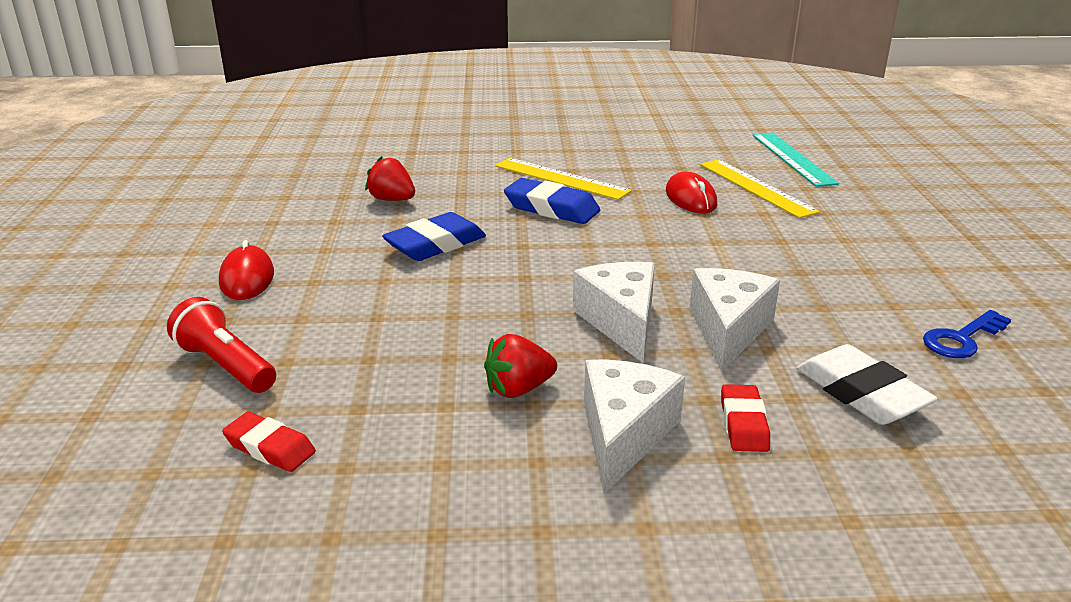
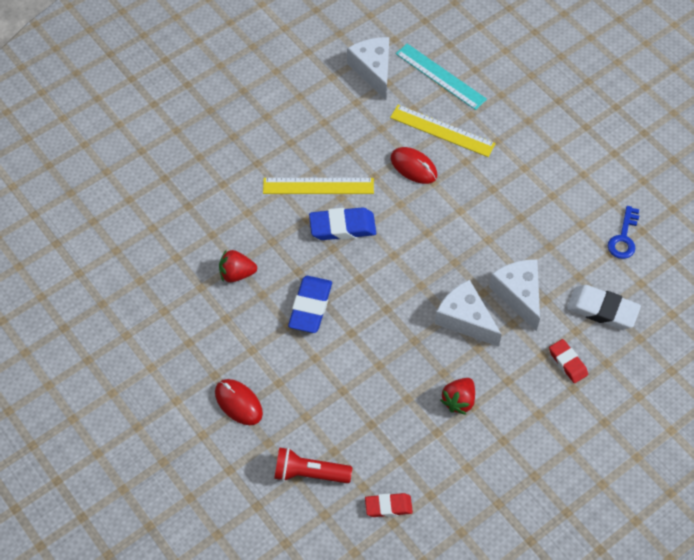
camera: 35 degrees left, 30 degrees up
(624, 434) = (525, 401): white cheese -> white cheese (373, 70)

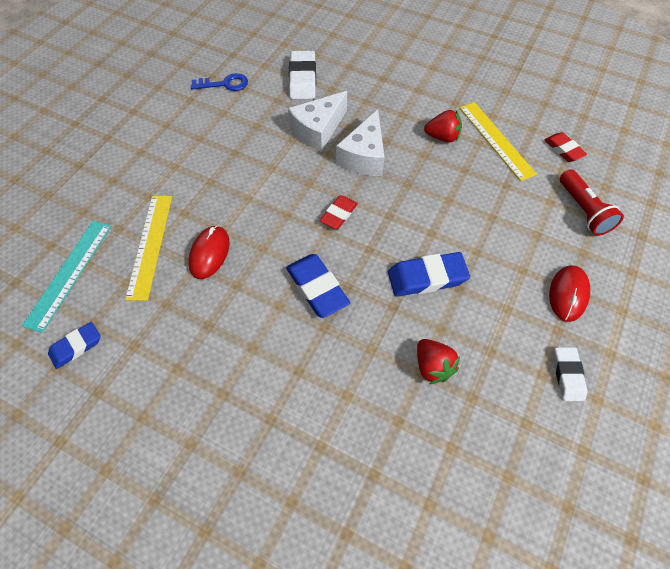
camera: 115 degrees left, 0 degrees up
(178, 358) = (567, 375): none -> white eraser
(318, 186) = (274, 334): yellow ruler -> yellow ruler (496, 140)
(373, 70) = (76, 347): white cheese -> blue eraser
(567, 363) = (363, 86): red eraser -> red eraser (339, 214)

